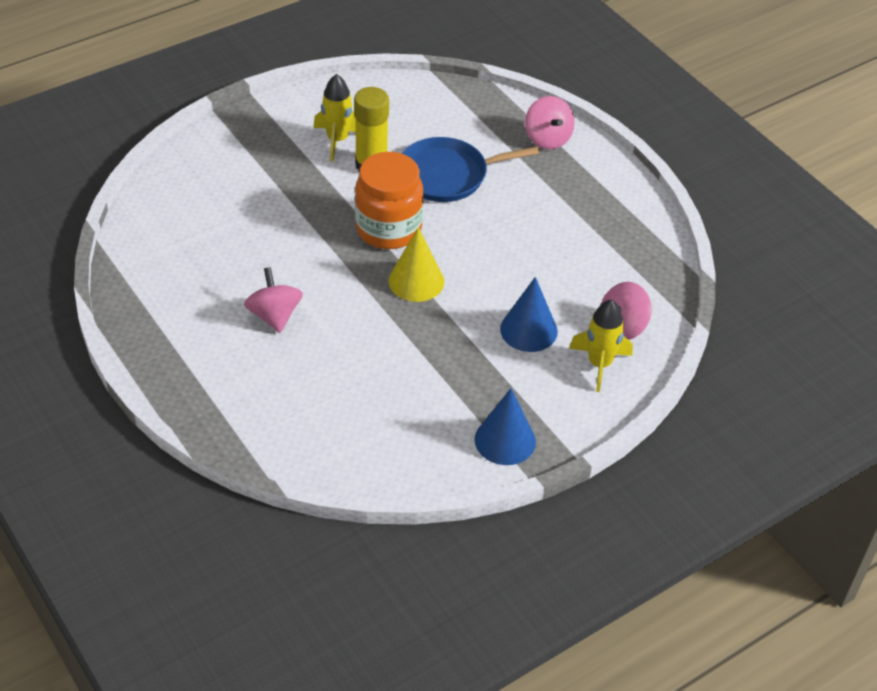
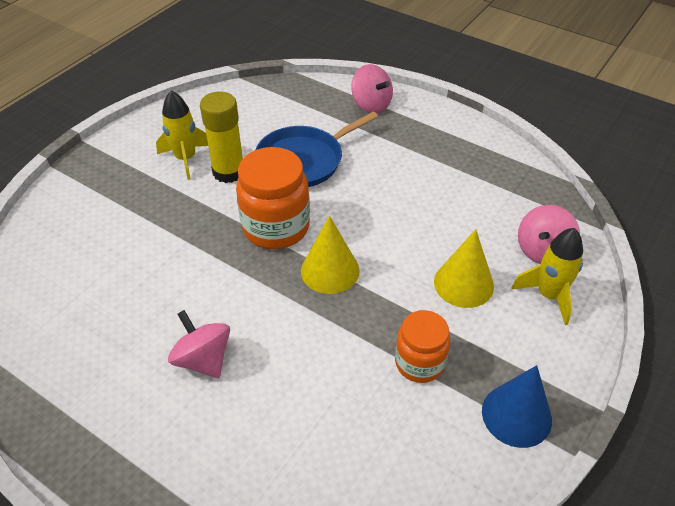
camera: 20 degrees left, 0 degrees up
(449, 377) = (419, 363): none -> orange jar
(528, 330) = (463, 284): blue cone -> yellow cone

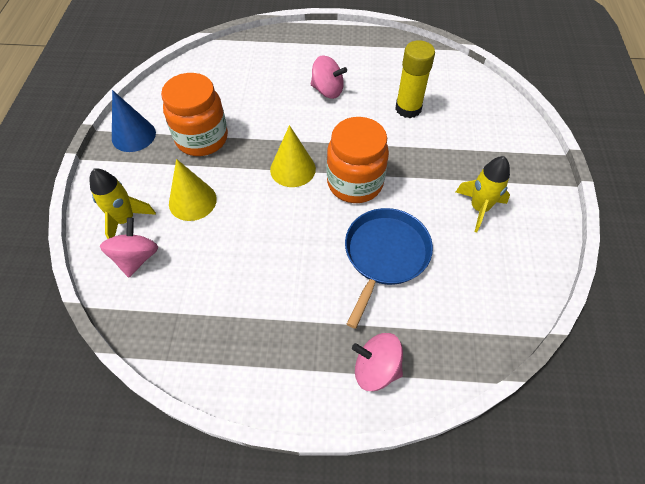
camera: 150 degrees right, 10 degrees up
(228, 172) = (433, 212): yellow glue stick -> yellow glue stick (408, 108)
(419, 363) = (202, 138): orange jar -> orange jar, size x1.58

